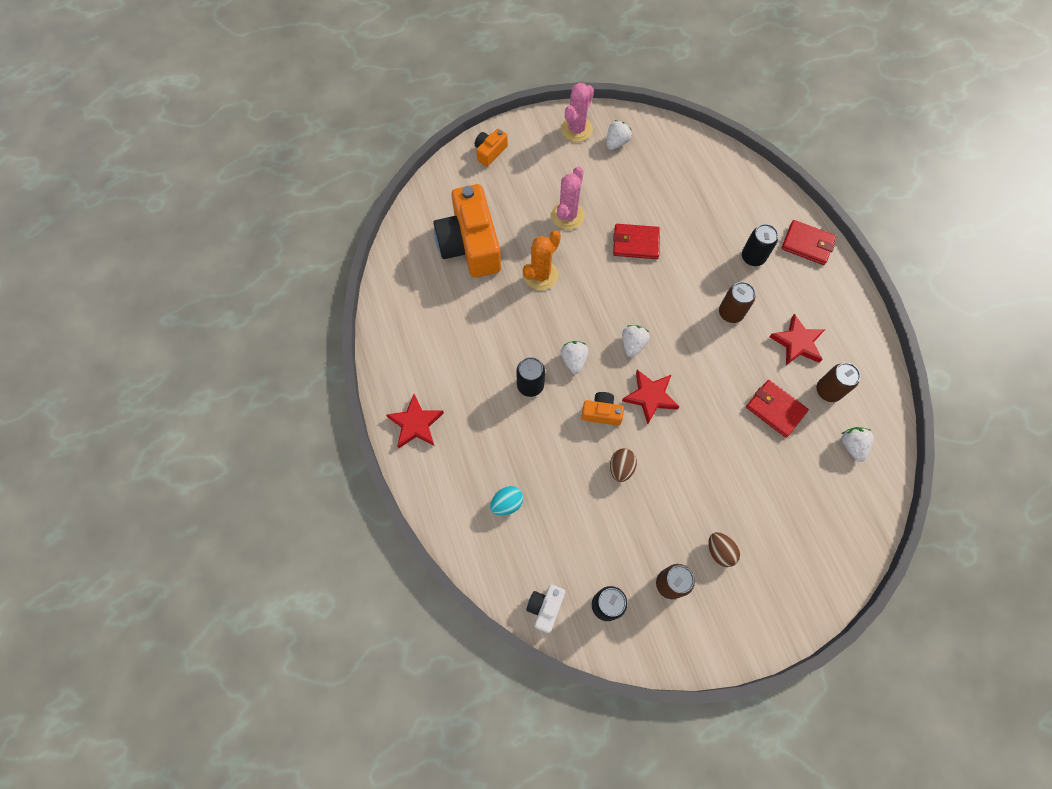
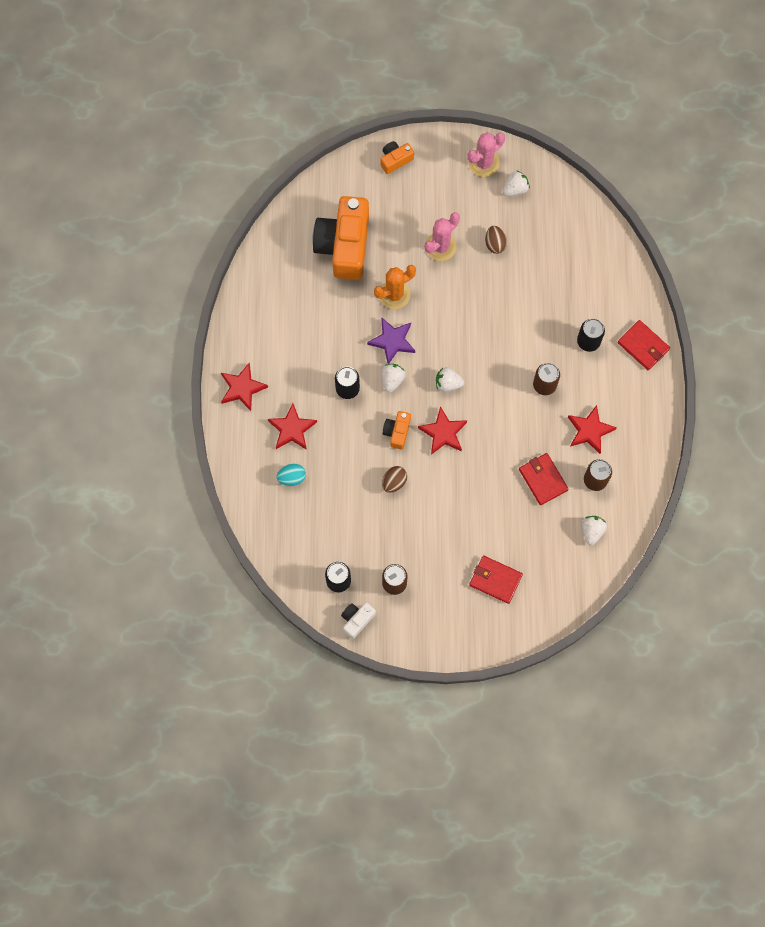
camera: 20 degrees right, 5 degrees up
(487, 449) = (292, 429): none -> red star
(545, 607) = (291, 566): white camera -> white camera (357, 620)
(557, 321) = (392, 341): none -> purple star
(601, 413) = (397, 432): orange camera -> orange camera turned 105 degrees counterclockwise
(633, 344) = (448, 383): white strawberry -> white strawberry turned 120 degrees counterclockwise
(635, 243) = (490, 293): red wallet -> red wallet (495, 580)
(720, 551) = (444, 573): brown egg -> brown egg (495, 244)

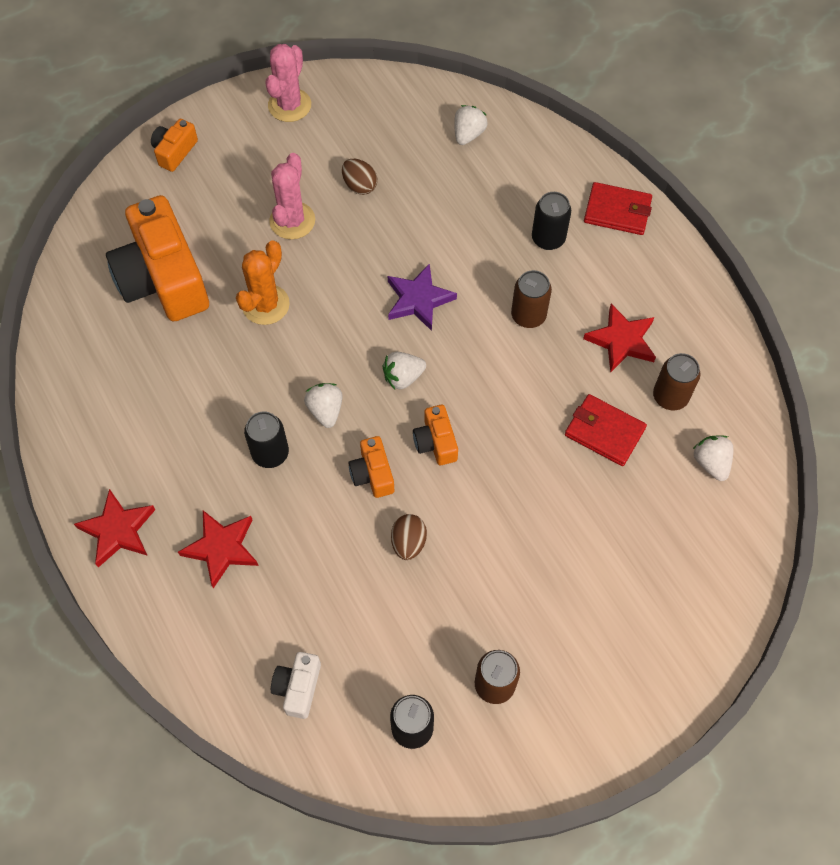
camera: 30 degrees left, 10 degrees down
(292, 477) = (258, 616): turquoise egg -> none
(357, 620) = (473, 772): white camera -> white camera (298, 687)
(392, 341) = (297, 362): purple star -> purple star (418, 299)
(443, 433) = (436, 442): red star -> orange camera
(495, 580) = (630, 599): red wallet -> none
(515, 189) = (346, 115): white strawberry -> white strawberry (468, 134)

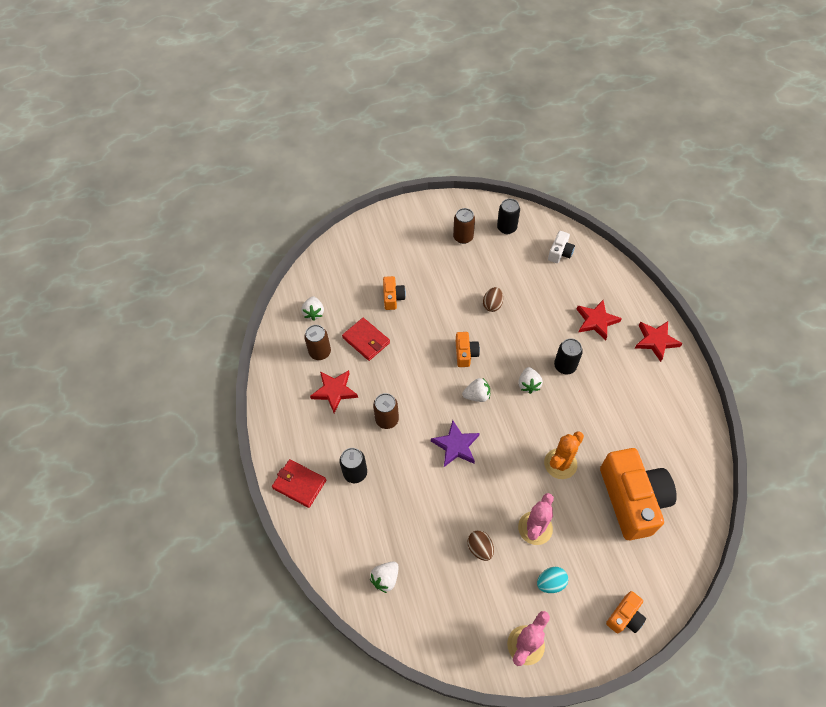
camera: 165 degrees left, 5 degrees down
(266, 167) = (550, 583): none -> turquoise egg
(372, 474) = (506, 343): orange camera -> orange camera (393, 297)

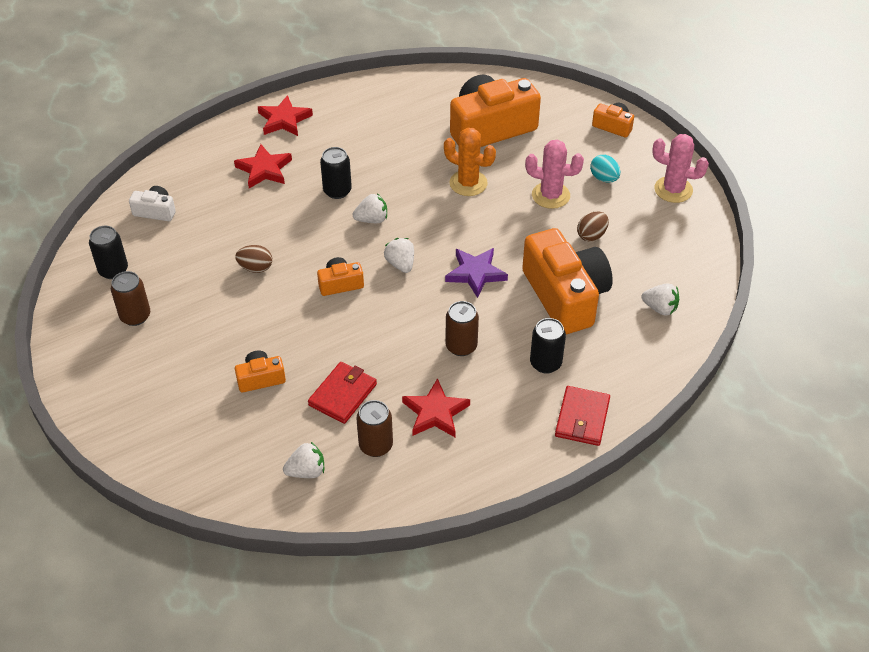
camera: 105 degrees left, 10 degrees down
(417, 506) = (565, 296): none -> orange camera

